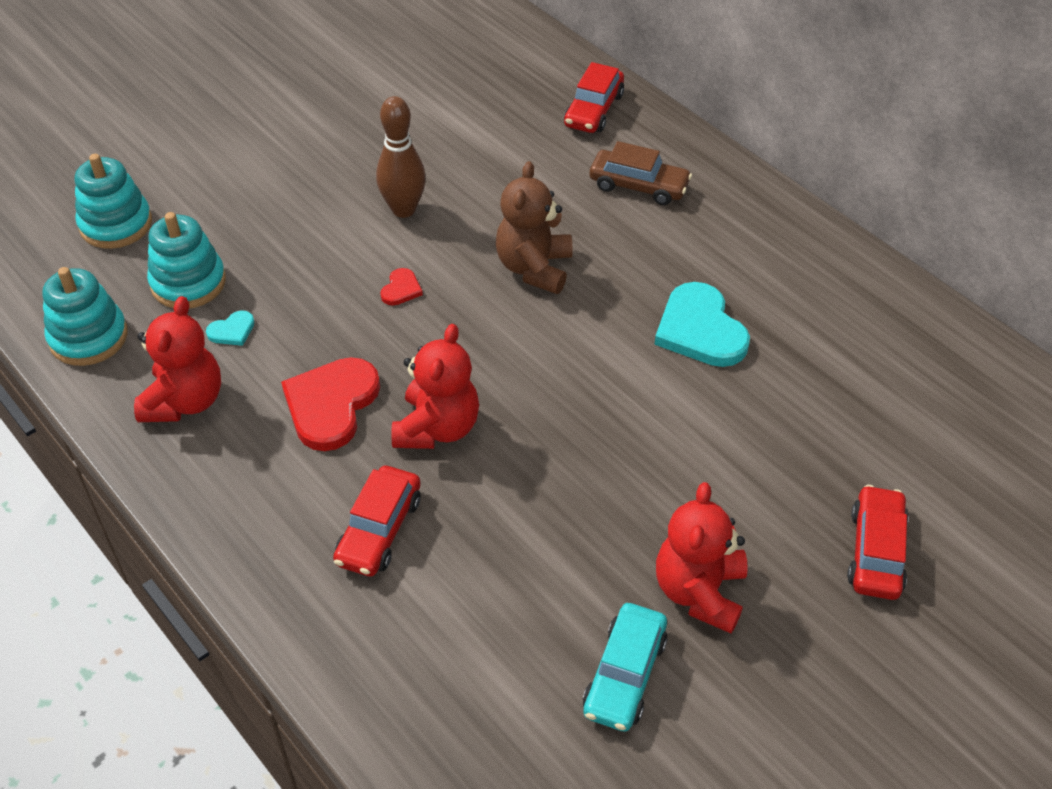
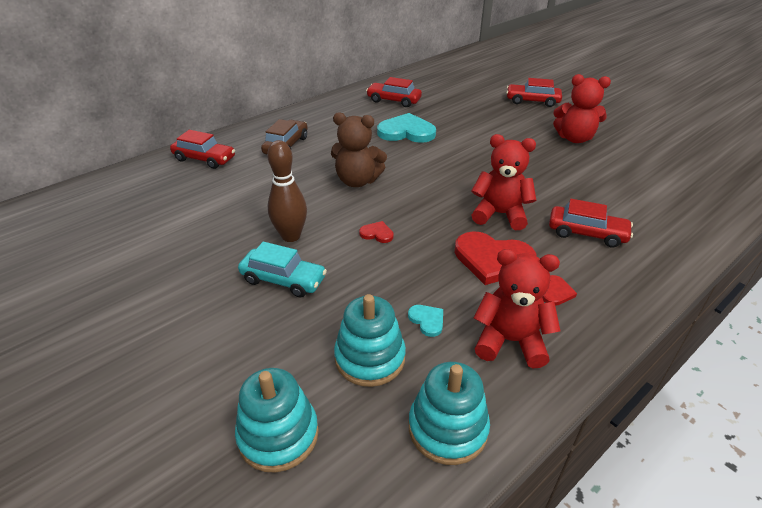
camera: 90 degrees left, 10 degrees down
(257, 462) = (556, 292): none -> red heart
(624, 675) = (631, 157): turquoise car -> turquoise car (283, 280)
(700, 329) = (406, 132): turquoise heart -> turquoise heart turned 150 degrees counterclockwise
(832, 315) = (394, 100): none -> red car

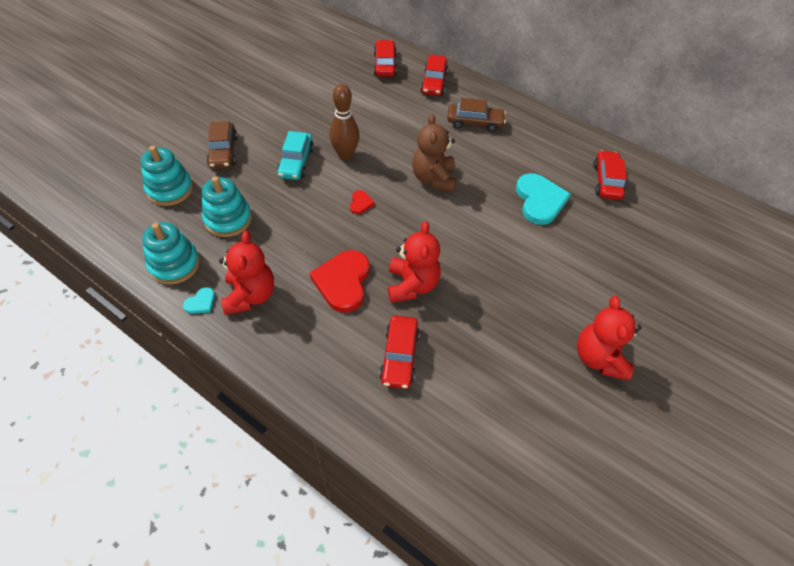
camera: 75 degrees right, 15 degrees up
(221, 358) = (223, 152): none -> brown car
(427, 320) = (266, 245): turquoise heart -> turquoise heart (201, 302)
(532, 101) = (684, 314): red car -> red car (385, 65)
(556, 292) = (309, 327): red heart -> none

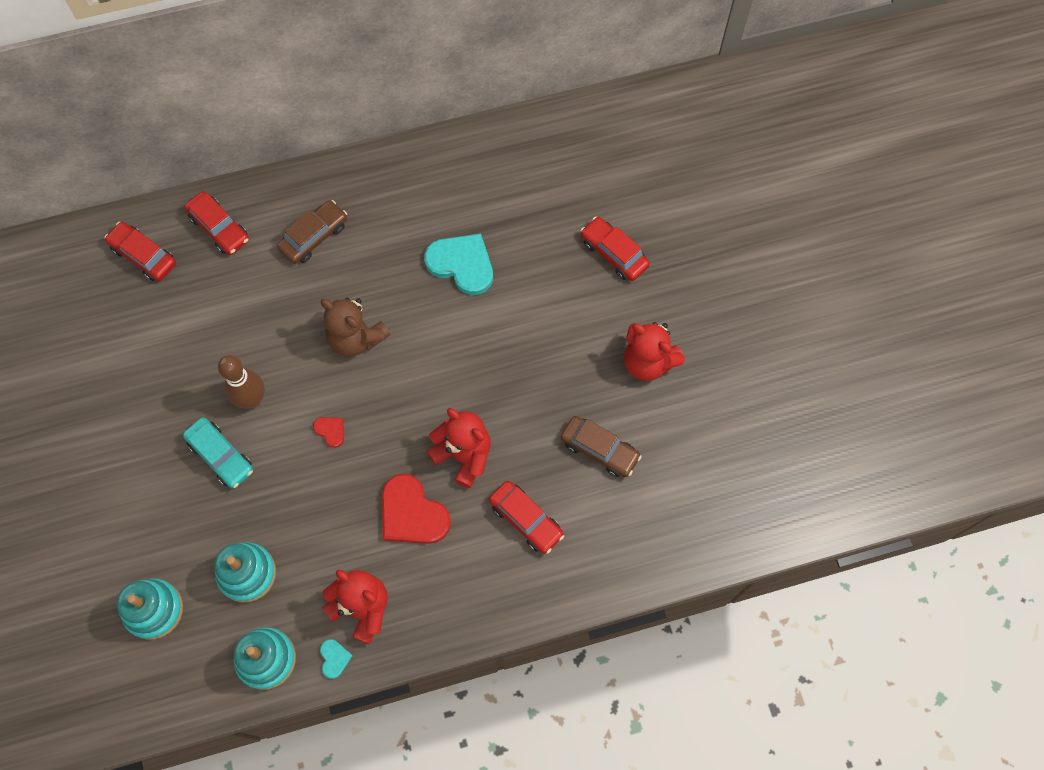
camera: 50 degrees left, 15 degrees up
(223, 152) = (141, 522): brown car -> brown car (599, 450)
(607, 181) = (489, 184): red car -> red car (614, 253)

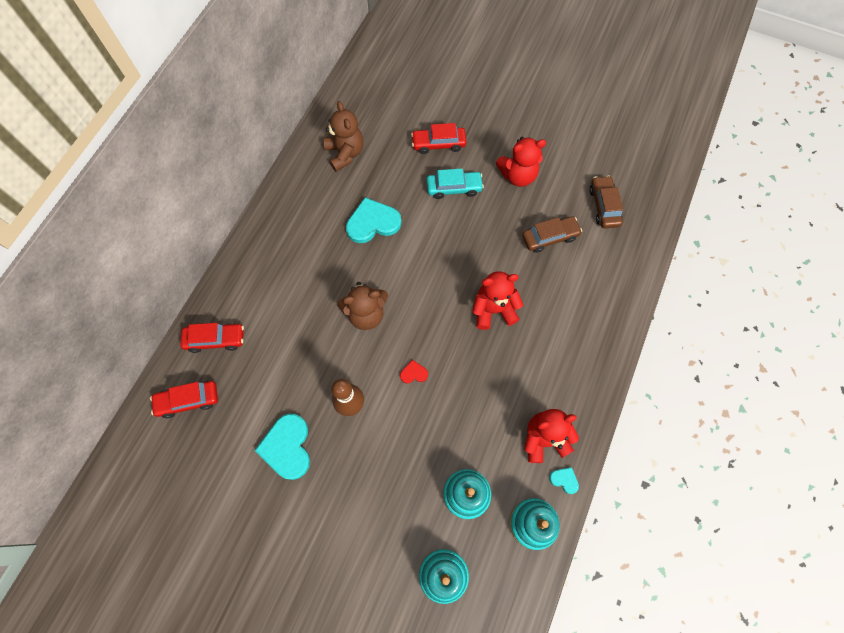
camera: 50 degrees left, 0 degrees up
(167, 376) = (287, 447): none -> turquoise heart
(221, 456) = (373, 452): turquoise car -> turquoise car (454, 188)
(314, 237) = (276, 288): brown car -> brown car (604, 206)
(412, 513) = (506, 365): red heart -> none
(518, 175) = (345, 153): none -> brown teddy bear
(526, 519) = (561, 306): red car -> none

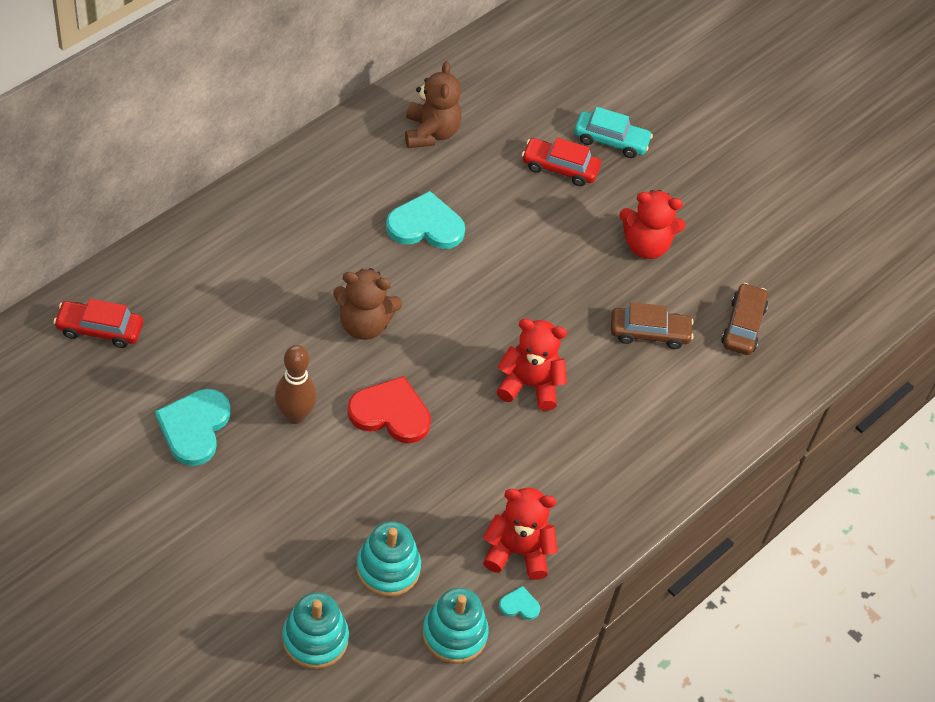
camera: 15 degrees right, 15 degrees down
(215, 339) = (164, 277): red car -> none
(413, 373) = (390, 413): red heart -> red heart, size x2.18
(454, 188) = (552, 227): turquoise car -> turquoise car (611, 140)
(564, 480) = (519, 605): turquoise heart -> turquoise heart turned 45 degrees counterclockwise

